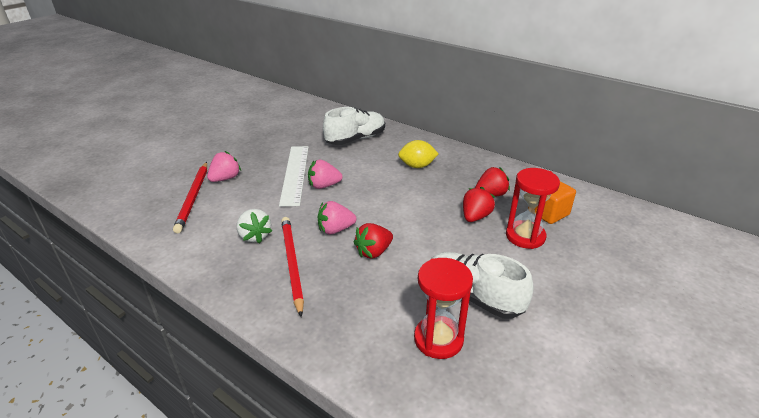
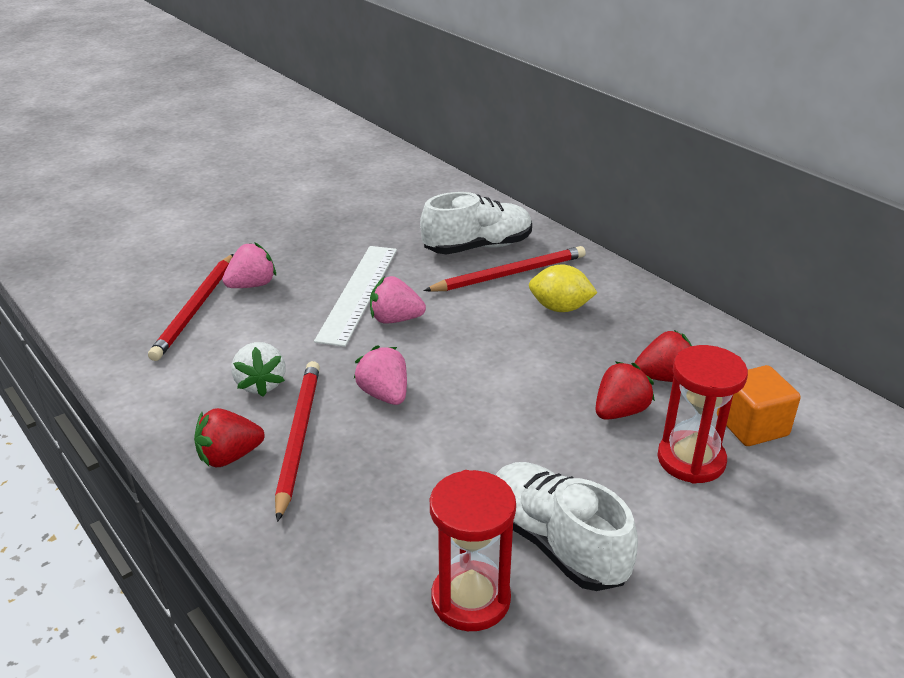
camera: 15 degrees right, 0 degrees up
(335, 229) = (384, 394): pink strawberry -> pink strawberry turned 60 degrees clockwise
(373, 252) = (428, 441): red strawberry -> red strawberry (229, 456)
(380, 151) = (509, 274): none -> red pencil

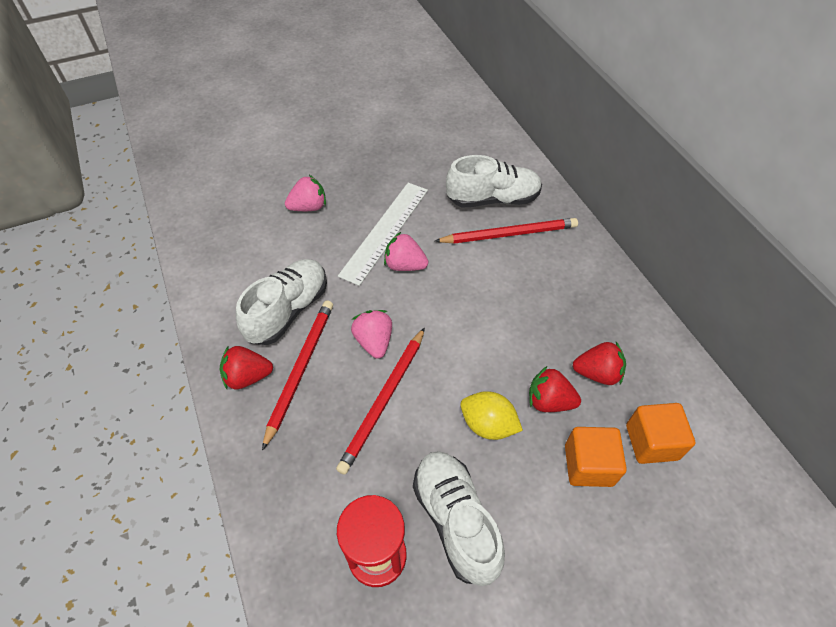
camera: 15 degrees right, 20 degrees up
(196, 308) = (262, 223): red pencil -> red pencil (384, 400)
(261, 384) = (288, 310): white strawberry -> white shoe
(560, 308) = (538, 280): yellow lemon -> yellow lemon (488, 425)
(620, 411) = (549, 401): red strawberry -> red strawberry turned 135 degrees counterclockwise
(691, 460) = (588, 465): red hourglass -> orange cube

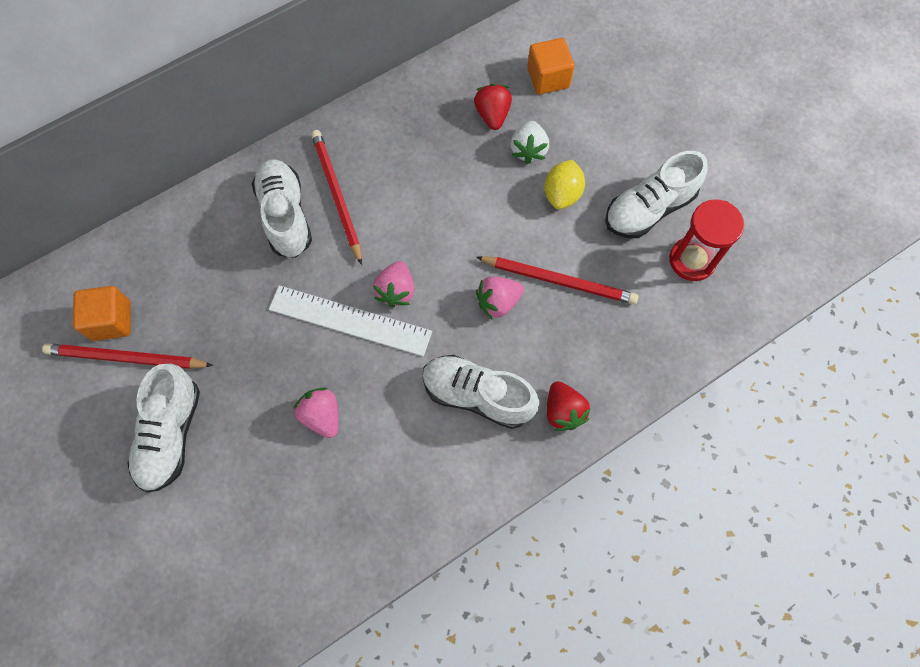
camera: 100 degrees left, 15 degrees up
(300, 370) = (545, 363): red pencil -> red pencil (127, 358)
(325, 129) = (171, 434): none -> white shoe
(549, 401) = (528, 150): red strawberry -> white strawberry
(588, 465) = (579, 120): orange cube -> orange cube (111, 320)

